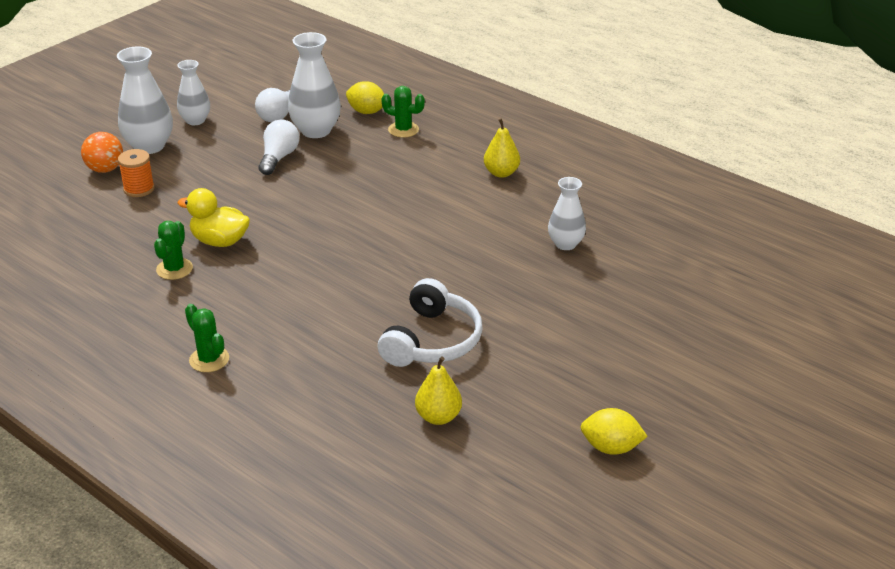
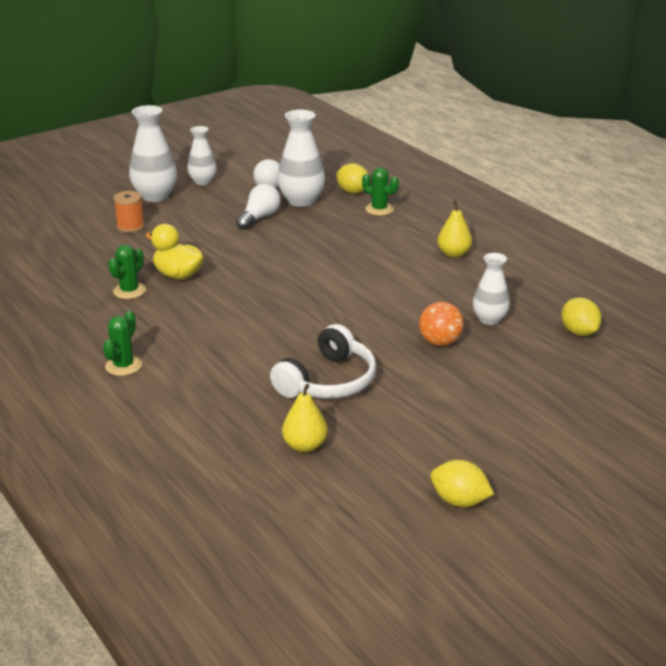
camera: 15 degrees right, 5 degrees down
(105, 169) = (110, 209): orange ball -> orange ball (440, 342)
(209, 359) = (123, 366): green cactus -> green cactus turned 45 degrees clockwise
(656, 244) = (579, 332): none -> yellow lemon

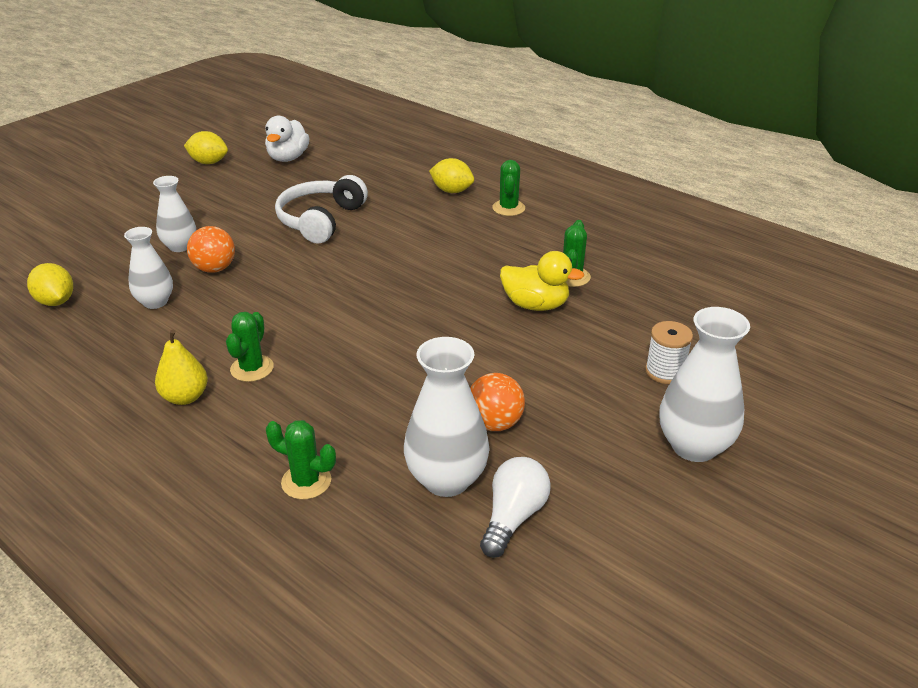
camera: 165 degrees right, 5 degrees up
(130, 227) = (665, 372): orange spool -> white spool
(203, 181) = (649, 503): white vase -> white vase (180, 246)
(259, 218) = (494, 423): white light bulb -> orange ball
(305, 446) = (326, 176): yellow pear -> none
(347, 491) = (288, 158): none -> white duck
(353, 192) = (363, 526): yellow lemon -> yellow lemon (452, 191)
(408, 263) = (252, 368): none -> green cactus

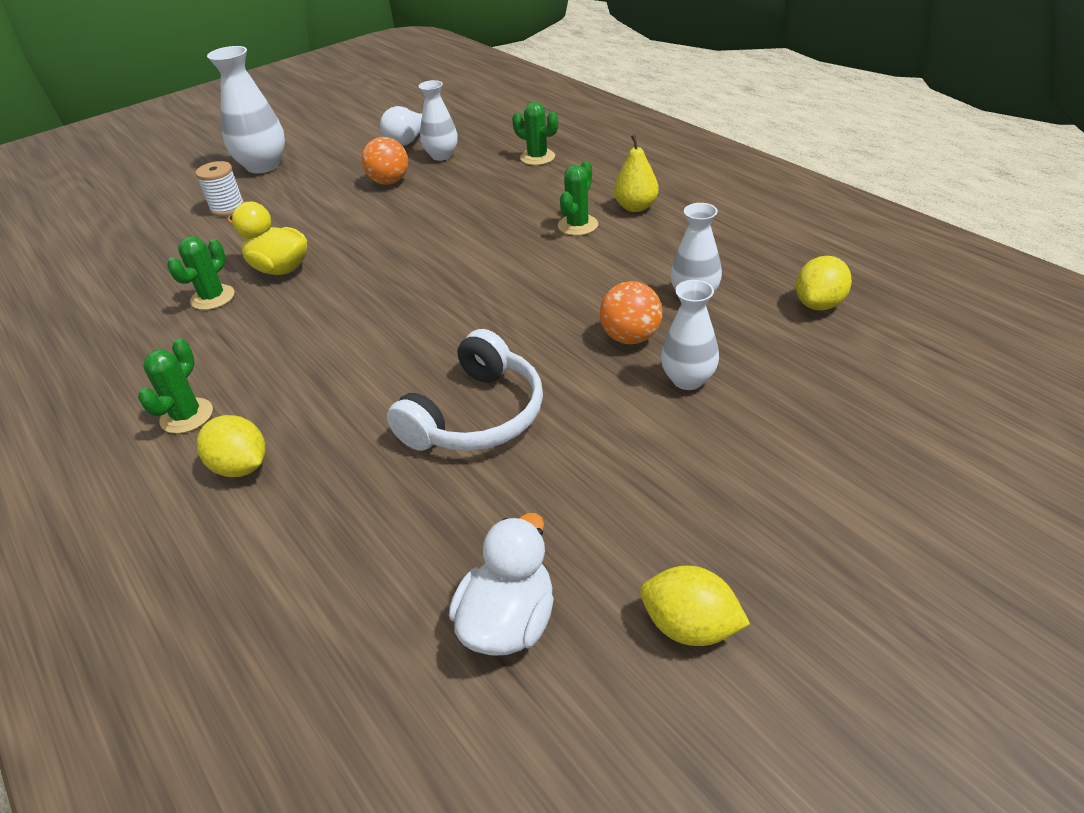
camera: 165 degrees left, 5 degrees up
(56, 301) = (819, 304): yellow lemon -> yellow lemon turned 60 degrees clockwise
(446, 479) = (442, 156): white vase -> white vase, size x0.64

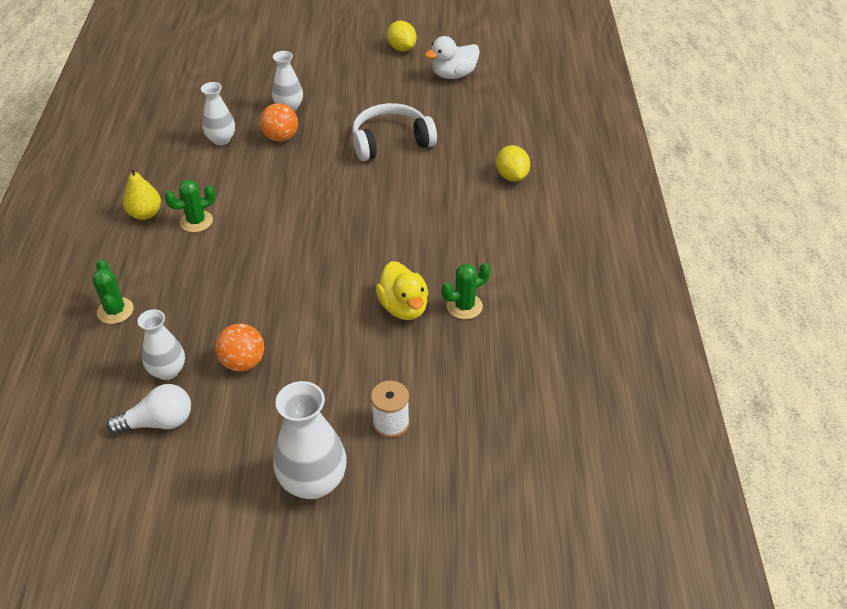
camera: 145 degrees left, 5 degrees up
(187, 416) = (524, 219): green cactus -> none
(819, 304) = (182, 104): yellow lemon -> none

